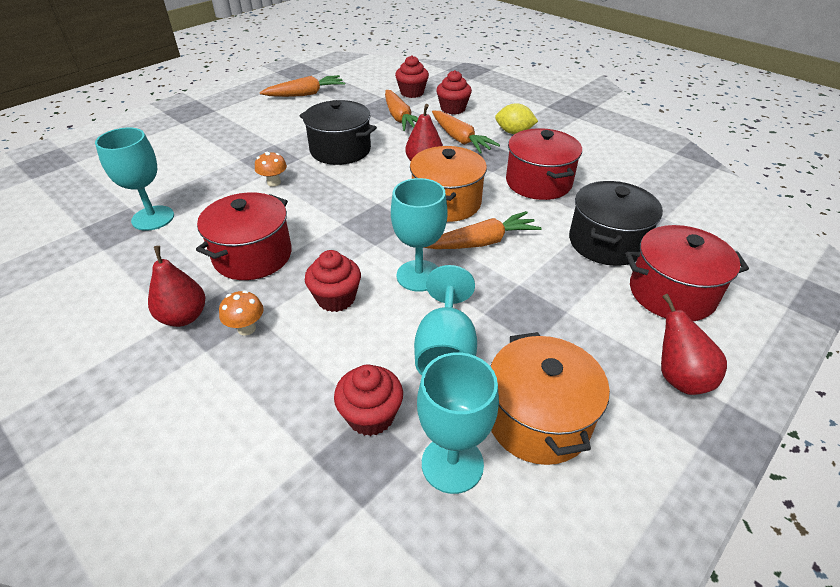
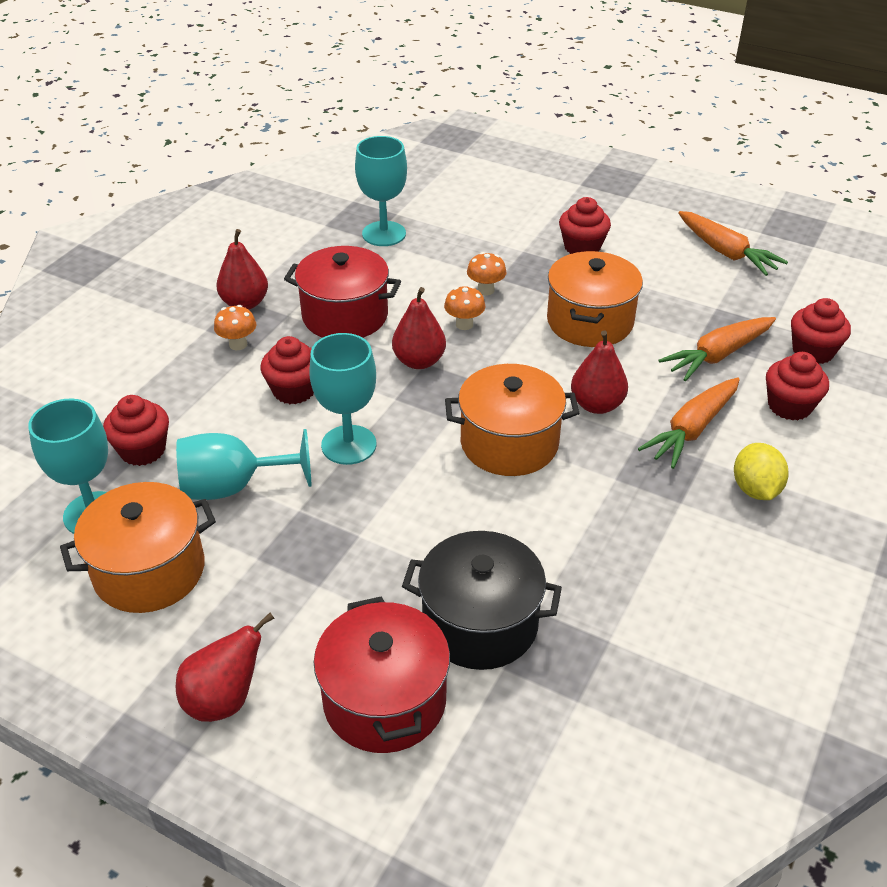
camera: 75 degrees right, 0 degrees up
(257, 137) = (582, 247): none -> red cupcake
(308, 199) = (464, 324): none -> orange mushroom
(338, 226) = (419, 361): none -> red pear
(340, 150) = (590, 322): black pot -> orange pot
(482, 242) = (432, 490): orange carrot -> none
(538, 182) = (609, 534): red pot -> none

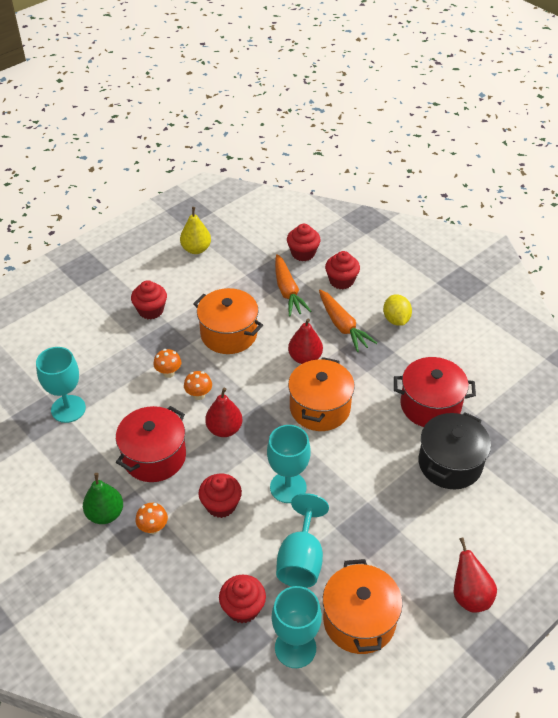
camera: 70 degrees left, 5 degrees up
(245, 303) = (105, 514): red pear -> green pear
(384, 700) = (488, 520): red pot -> red pot (430, 405)
(726, 252) = (196, 249): orange carrot -> yellow pear
(755, 489) = (396, 319): yellow lemon -> yellow lemon turned 60 degrees clockwise

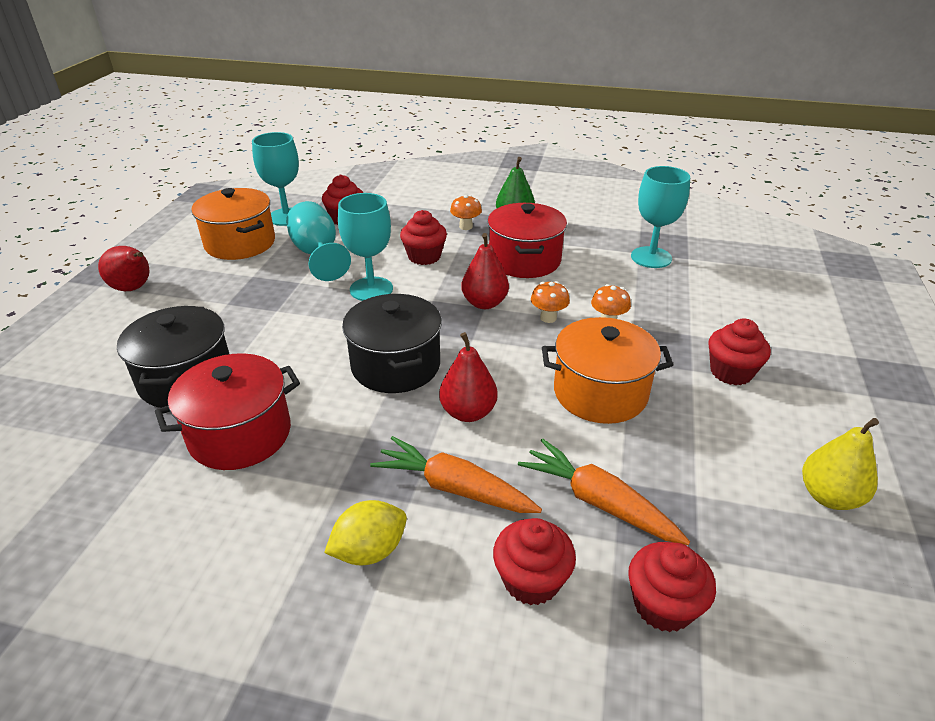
camera: 145 degrees right, 10 degrees down
(320, 408) = (395, 365): orange pot -> black pot
(396, 319) = (370, 551): yellow lemon -> yellow lemon turned 75 degrees counterclockwise

